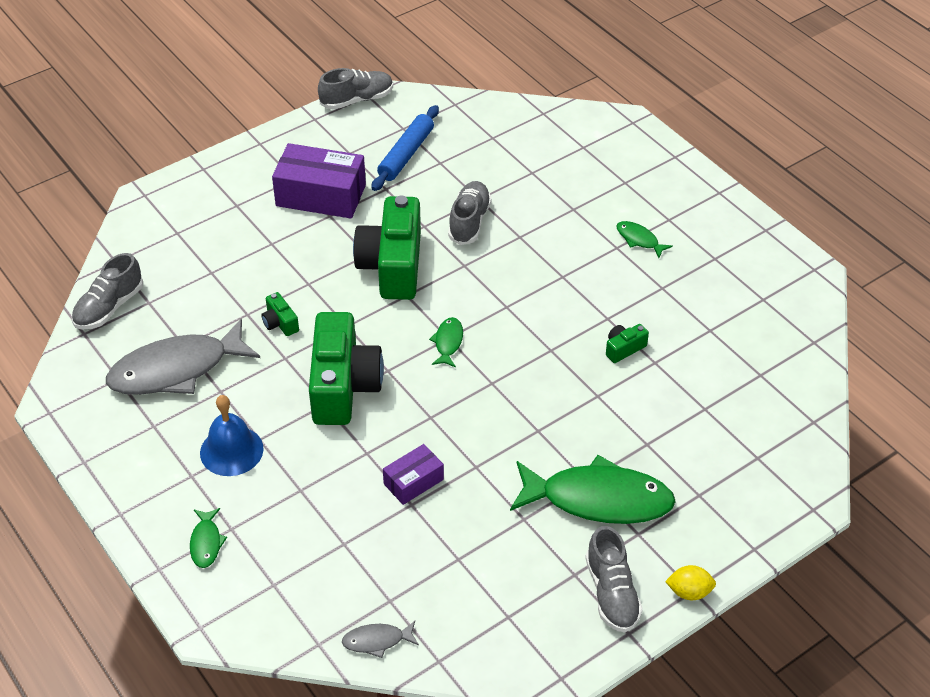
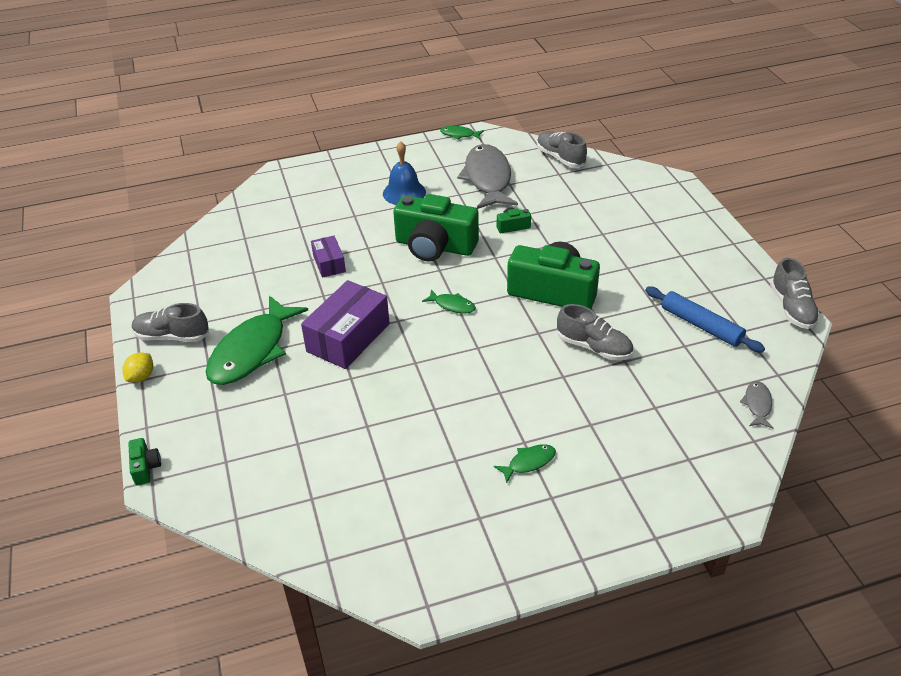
camera: 110 degrees right, 5 degrees down
(206, 543) = (338, 176): green fish -> green fish (459, 135)
(321, 195) = (655, 266): purple box -> purple box (348, 337)
(377, 641) = (220, 228): grey fish -> grey fish (757, 405)
(624, 348) = (393, 409): green camera -> green camera (145, 467)

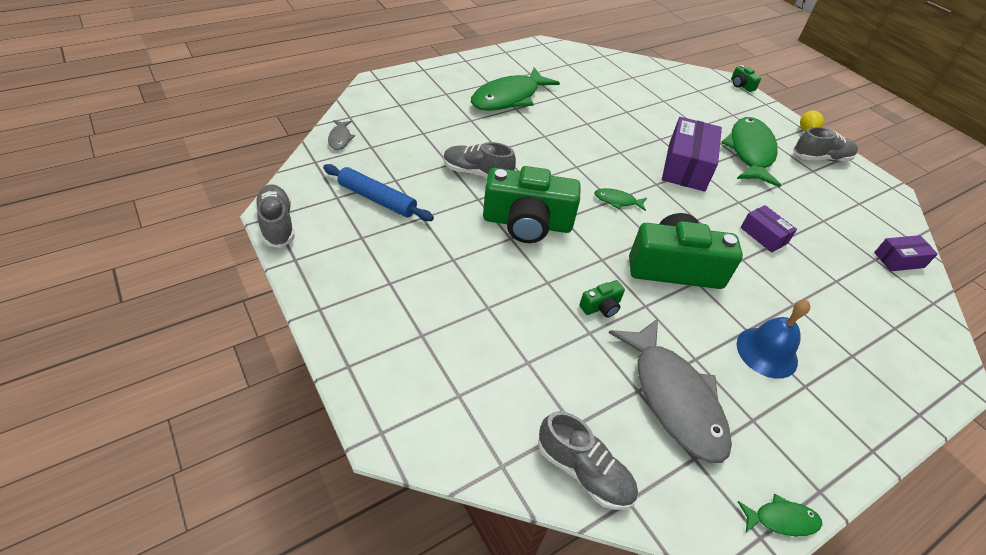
camera: 160 degrees right, 5 degrees up
(224, 235) = (899, 260): none -> purple box
(528, 462) = (509, 98): green fish -> green fish, size x2.30

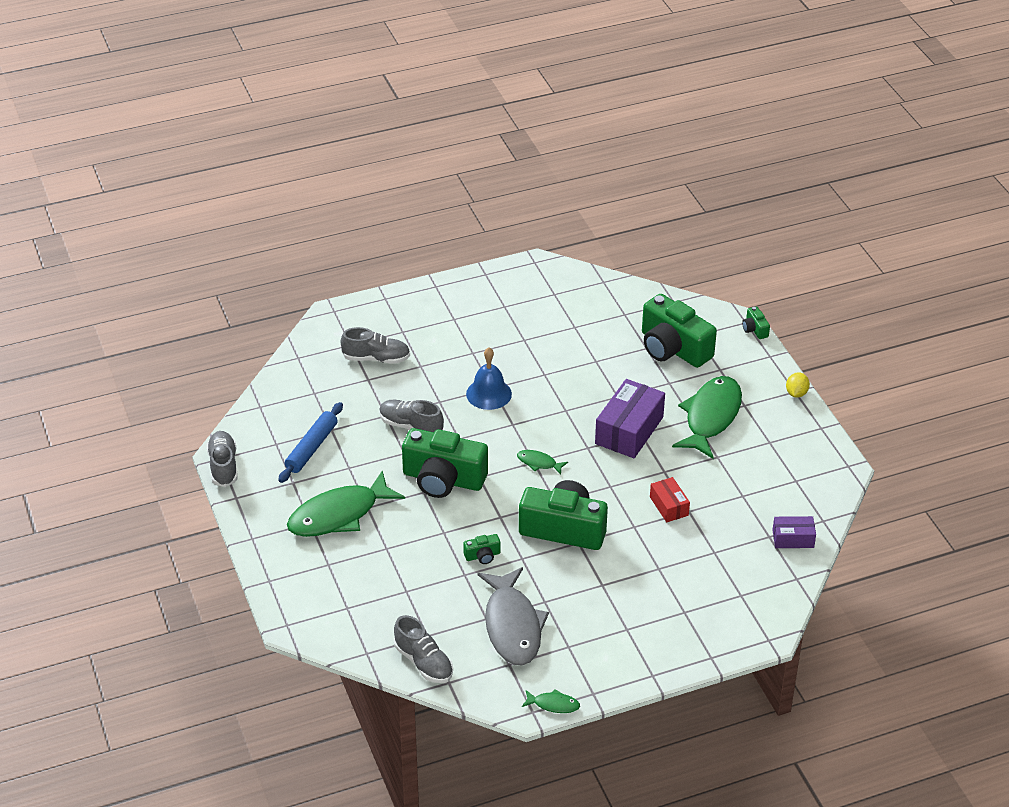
camera: 15 degrees right, 5 degrees down
(340, 138) = (286, 383): grey fish -> none
(377, 199) = (311, 448): blue rolling pin -> blue rolling pin turned 75 degrees clockwise
(509, 98) = (469, 339): green fish -> green fish (339, 515)
(686, 100) = (673, 348): none -> green camera
(763, 235) = (669, 506): purple box -> red box
(767, 352) = (609, 602): blue bell -> blue bell (489, 394)
(820, 158) = (789, 428): grey shoe -> grey shoe (376, 358)

